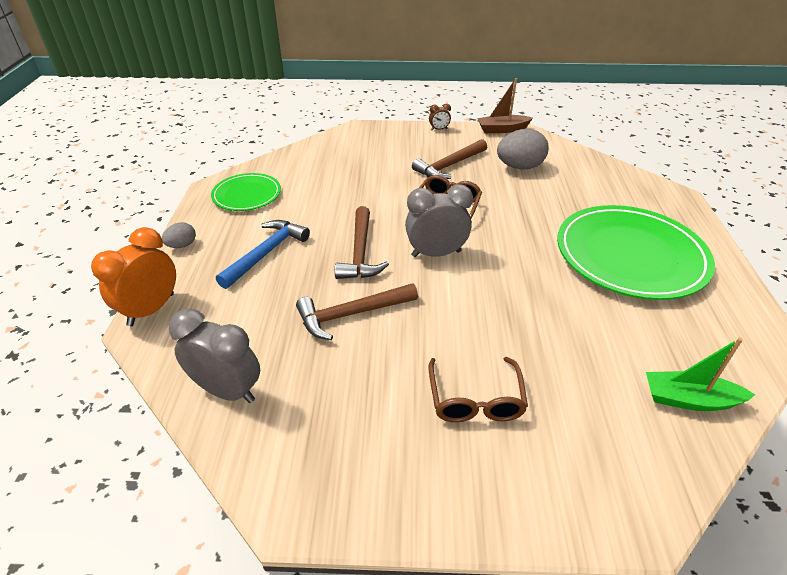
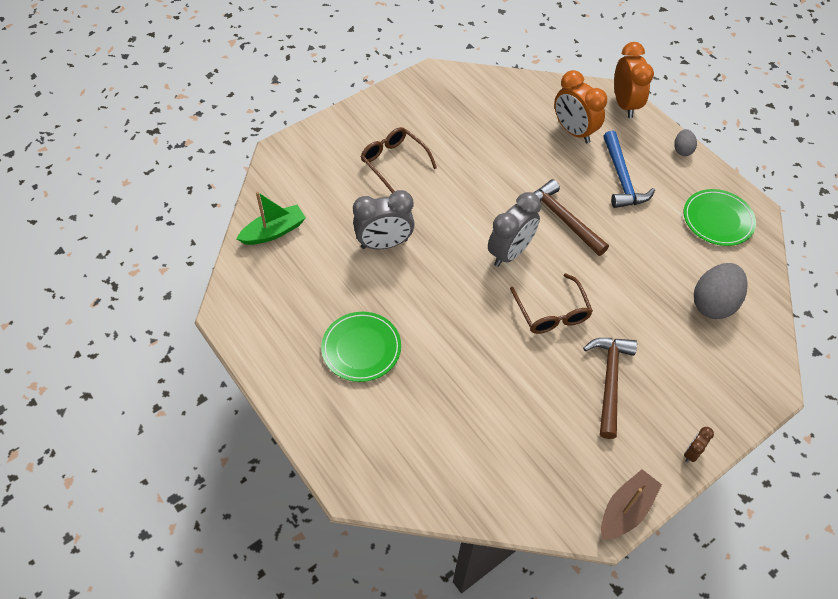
camera: 140 degrees right, 15 degrees up
(227, 390) = (522, 95): grey clock -> grey clock (384, 244)
(240, 314) = (573, 131): none -> orange clock
(351, 314) = (511, 170): brown hammer -> none
(519, 167) = (542, 430): grey egg -> grey egg (713, 303)
(630, 256) = (361, 348): green plate -> green plate, size x0.53

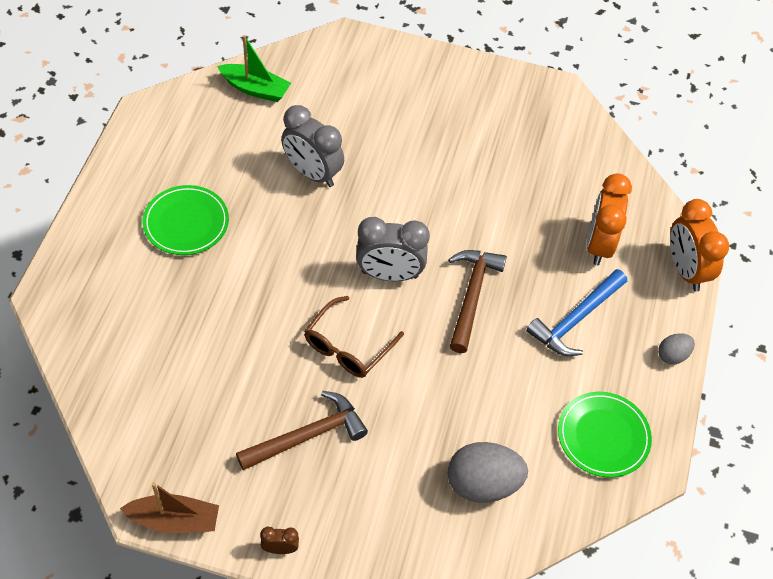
camera: 50 degrees right, 0 degrees up
(393, 162) = (414, 124): brown glasses -> none
(624, 104) = (685, 270): orange clock -> orange clock turned 120 degrees clockwise

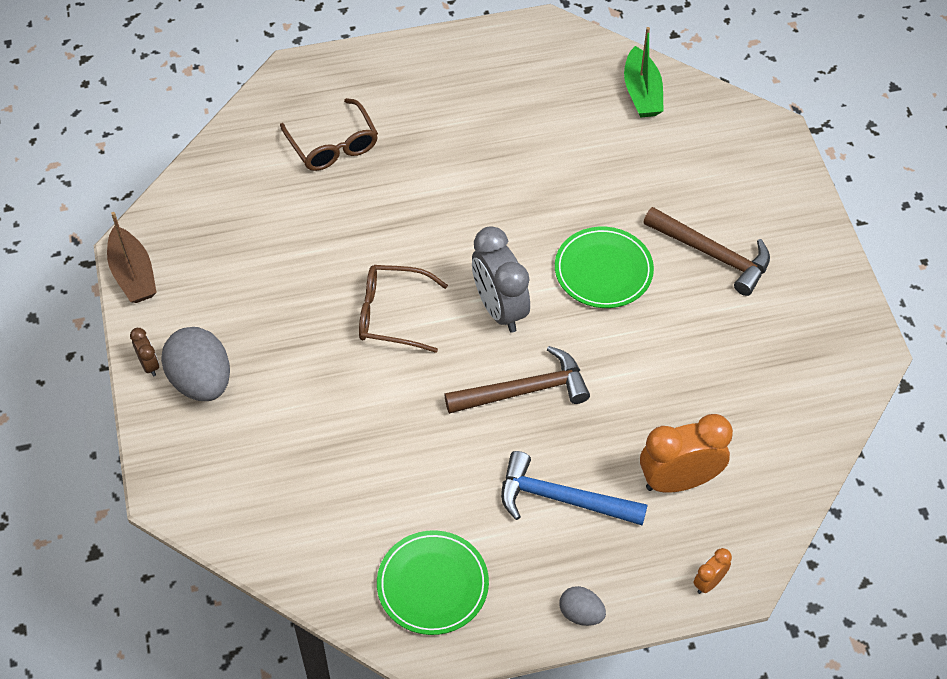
camera: 65 degrees right, 0 degrees up
(150, 306) = (333, 145): none -> brown glasses
(186, 223) = (442, 123): green plate -> green plate (603, 270)
(307, 435) = (275, 329): brown hammer -> brown hammer (713, 254)
(312, 173) = (574, 188): grey clock -> none
(483, 484) = (310, 497): grey egg -> grey egg (201, 381)
(685, 270) = (709, 582): orange clock -> orange clock, size x0.47

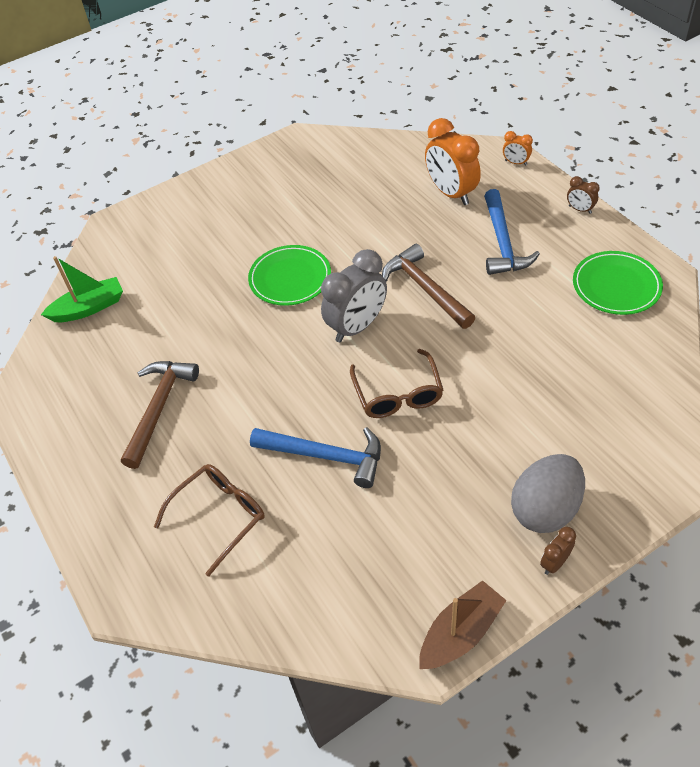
camera: 105 degrees left, 5 degrees down
(352, 235) = (325, 456): none -> blue hammer
(581, 613) = (580, 209): grey egg -> brown clock
(713, 254) = (248, 225): brown hammer -> brown hammer (159, 408)

